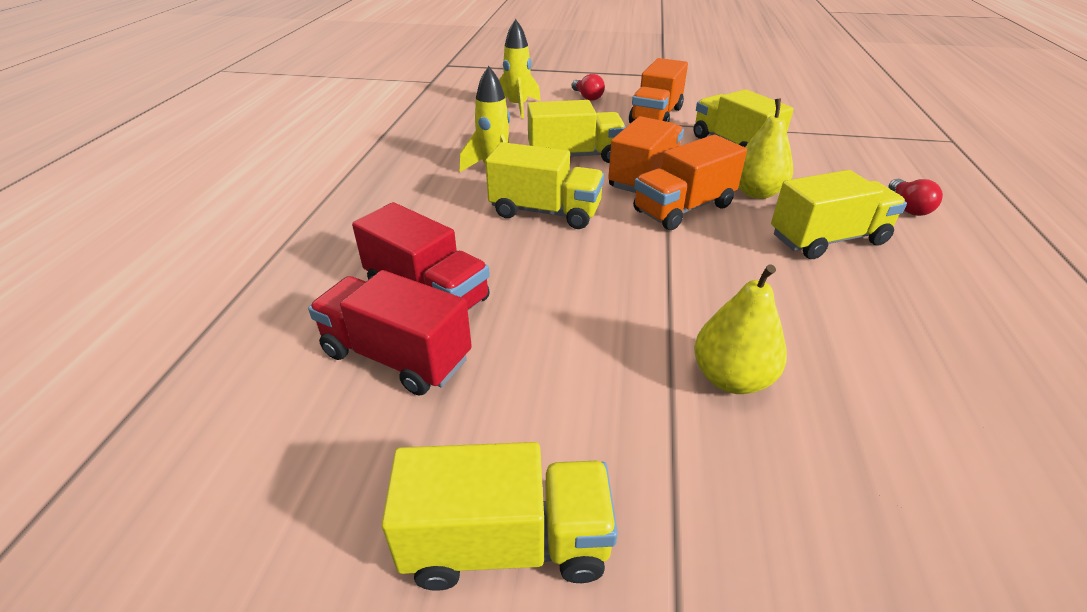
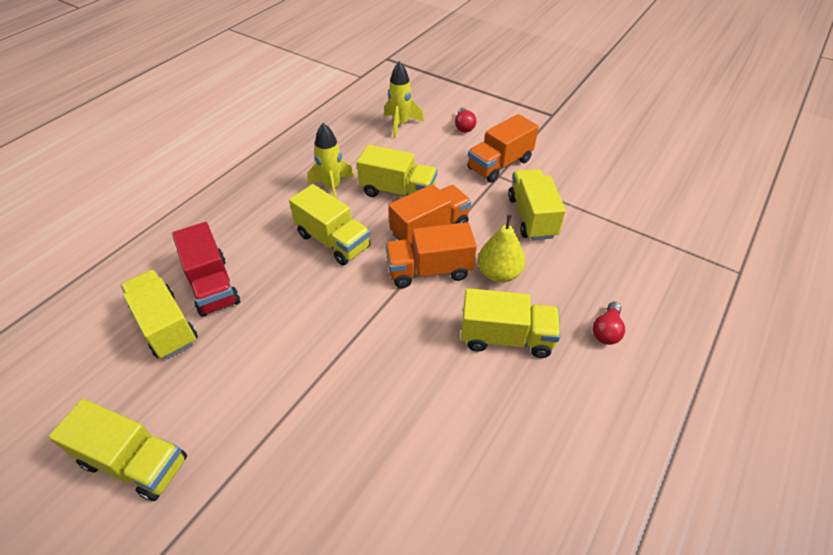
camera: 25 degrees right, 10 degrees up
(397, 356) = (166, 326): red truck -> yellow truck
(731, 378) = (328, 420): yellow pear -> none

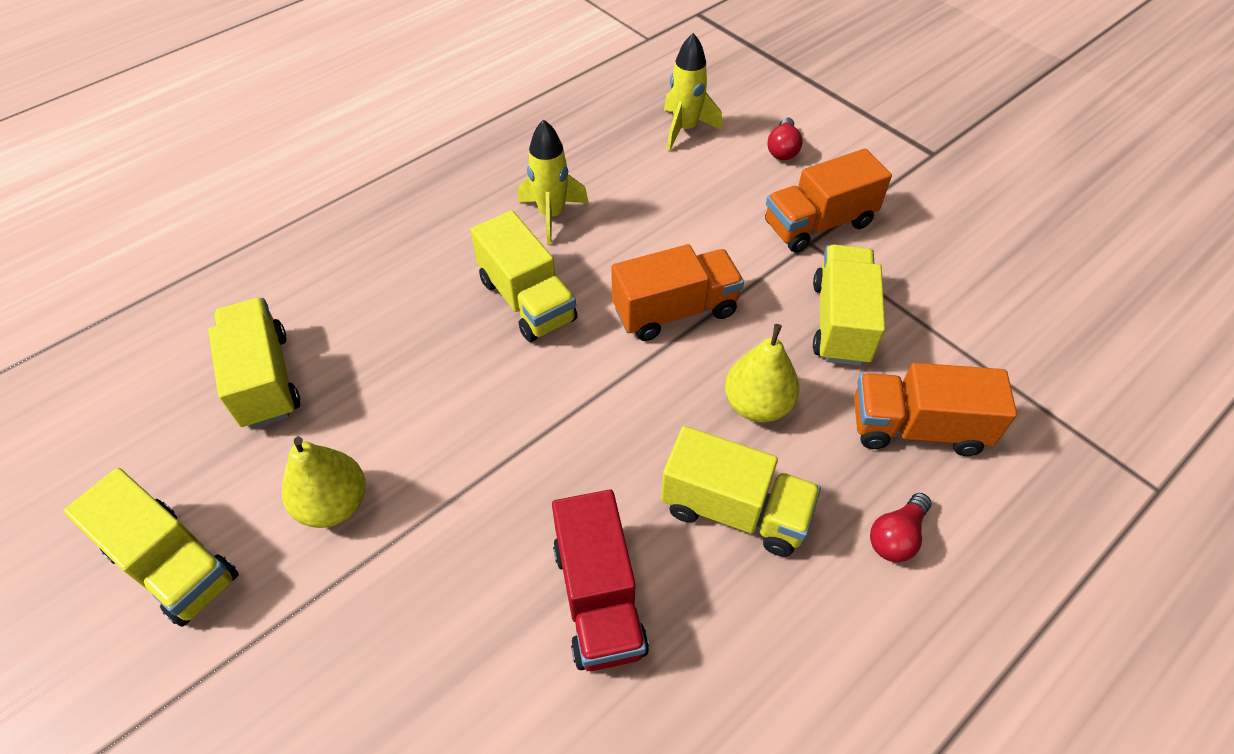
camera: 15 degrees right, 5 degrees up
(212, 285) = (341, 334): red truck -> red truck (598, 598)
(241, 394) = (334, 504): none -> yellow pear
(398, 192) = (646, 240): yellow truck -> none
(429, 270) = (653, 376): orange truck -> orange truck (916, 427)

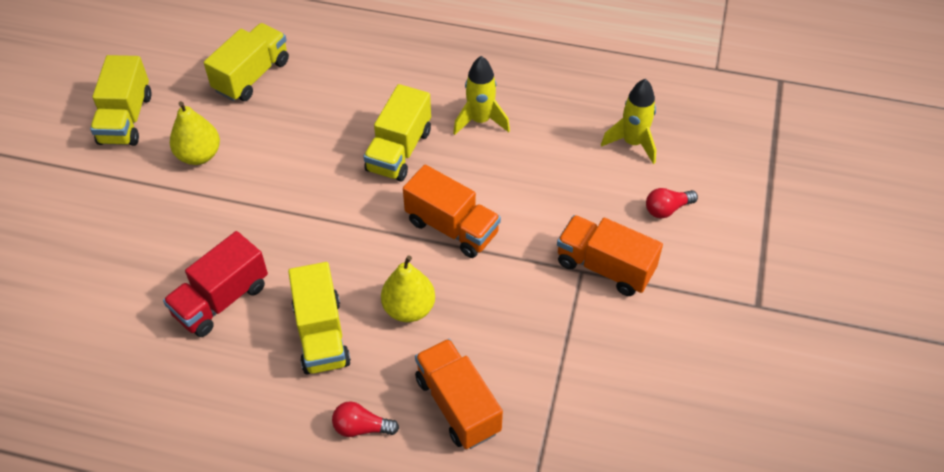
camera: 55 degrees right, 0 degrees up
(840, 322) = (518, 322): yellow truck -> none

